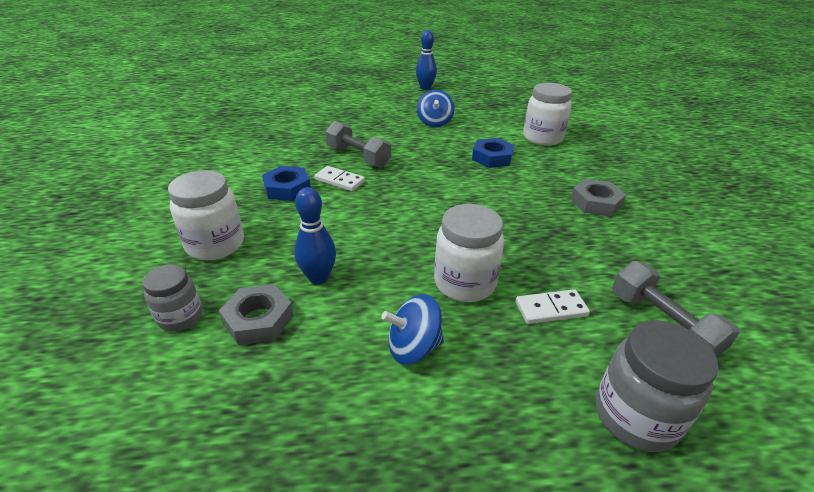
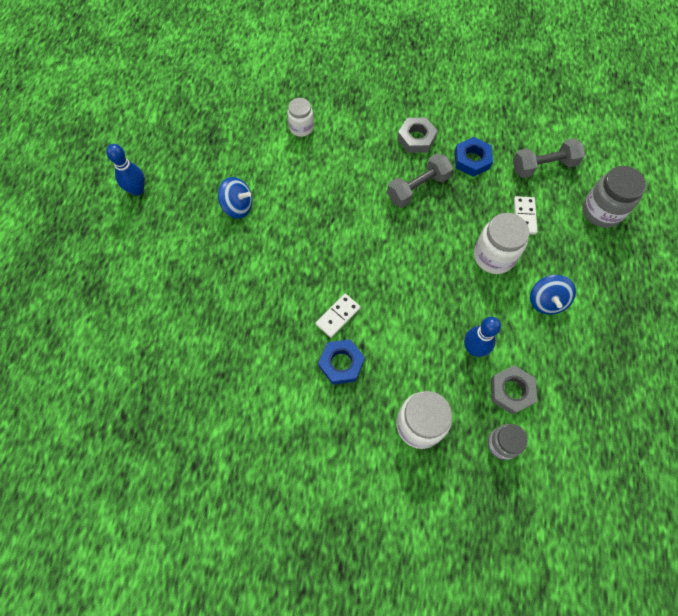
camera: 75 degrees left, 30 degrees up
(358, 157) = (296, 293): grey dumbbell -> grey dumbbell (418, 188)
(492, 157) = (328, 181): blue nut -> blue nut (472, 160)
(542, 138) = (301, 128): white jar -> white jar, size x0.64

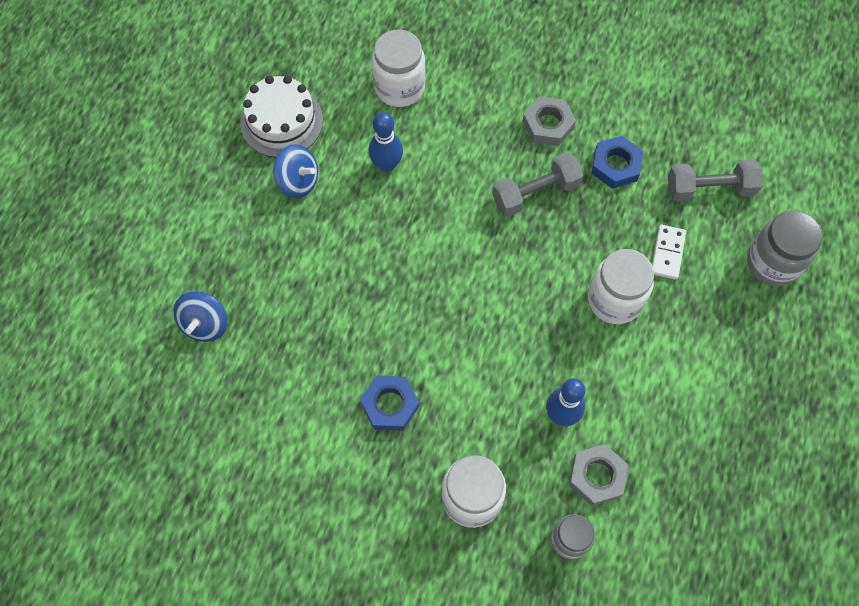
camera: 10 degrees right, 0 degrees up
(137, 190) = (175, 139): blue bowling pin -> blue bowling pin (386, 165)
(217, 165) = (281, 121): none -> white cake
(301, 128) = (399, 87): white jar -> white jar, size x1.57
(338, 316) = (397, 344): white domino -> none
(546, 301) = (669, 370): blue spinning top -> blue spinning top (205, 324)

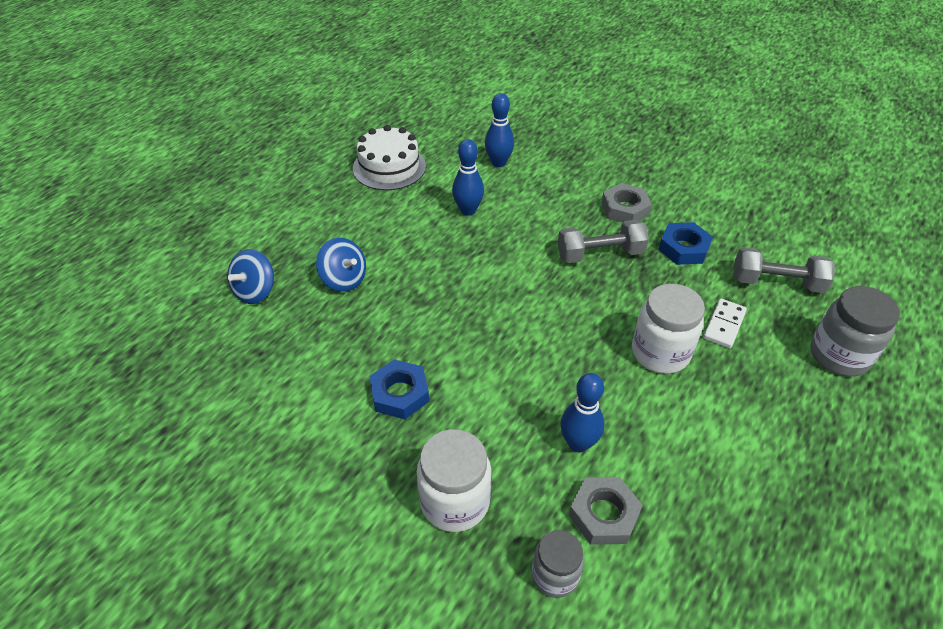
camera: 15 degrees right, 20 degrees down
(298, 181) = (386, 207): blue spinning top -> blue spinning top (344, 279)
(399, 87) = (498, 163): white jar -> blue bowling pin

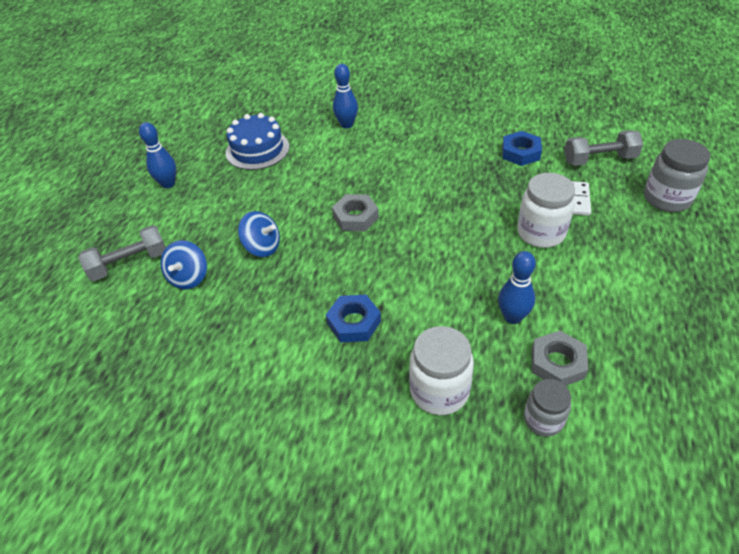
camera: 15 degrees left, 0 degrees up
(389, 167) = (257, 150): white cake -> blue cake
(468, 210) = (340, 167): blue bowling pin -> blue bowling pin (168, 184)
(600, 254) = (460, 173): grey dumbbell -> grey dumbbell (129, 264)
(625, 208) = (462, 135): grey nut -> grey nut (355, 217)

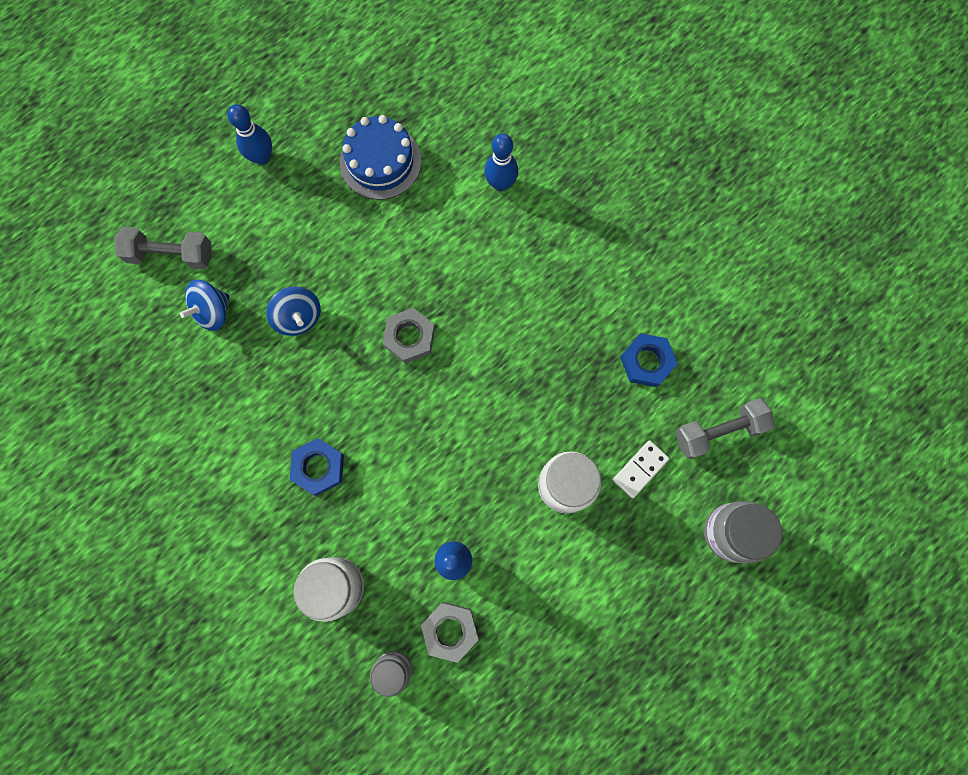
camera: 30 degrees right, 30 degrees up
(599, 159) = (718, 431): grey dumbbell -> grey dumbbell turned 45 degrees counterclockwise

